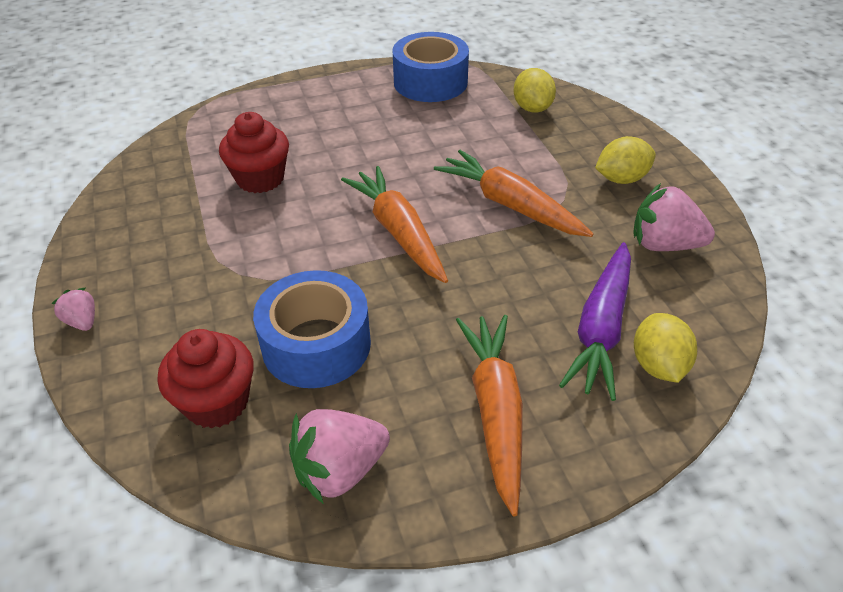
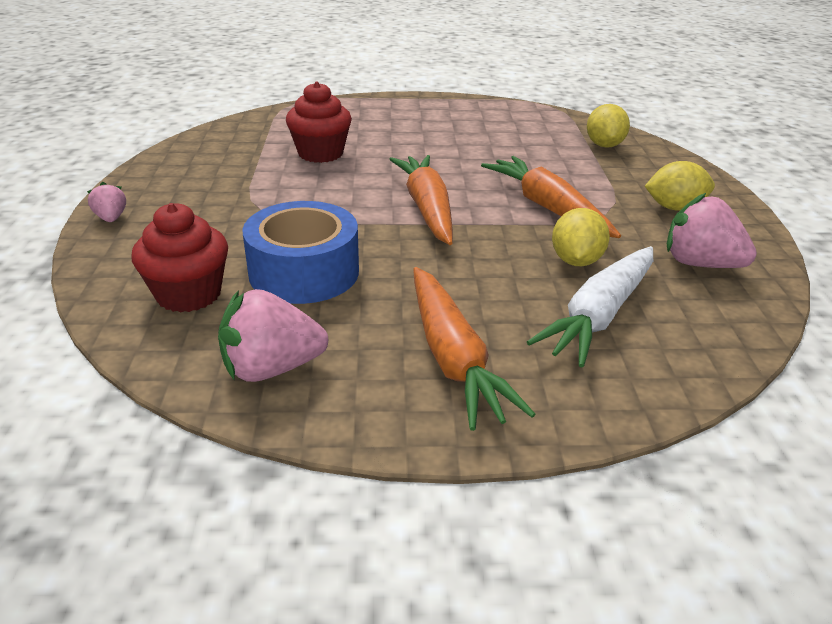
camera: 15 degrees right, 10 degrees down
(430, 82) = (512, 114): blue tape -> none
(495, 412) = (453, 357): orange carrot -> orange carrot turned 150 degrees clockwise
(601, 328) = (599, 315): purple carrot -> white carrot
(658, 365) = (650, 357): yellow lemon -> yellow lemon (576, 261)

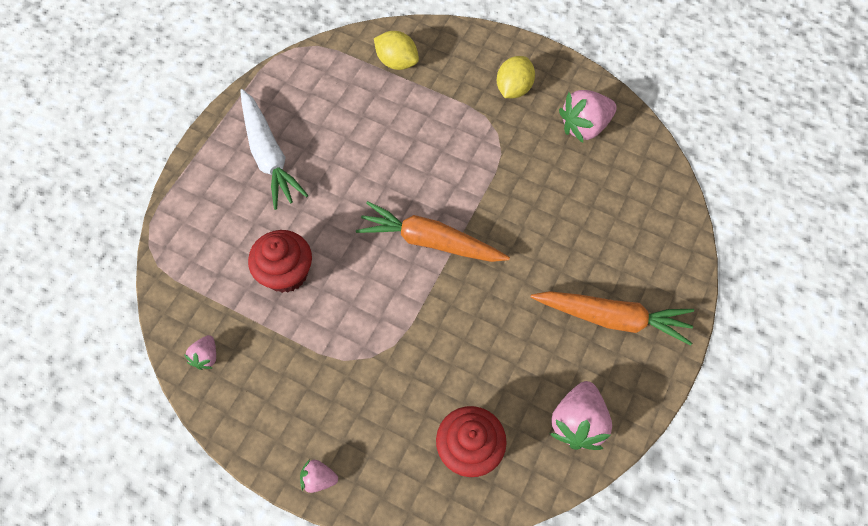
camera: 60 degrees left, 30 degrees up
(210, 143) = (206, 356): none -> pink strawberry
(304, 272) = (477, 362): blue tape -> none
(548, 208) = (472, 163): orange carrot -> none
(576, 261) = (547, 191): yellow lemon -> none
(599, 315) = (609, 217): white carrot -> white carrot (269, 155)

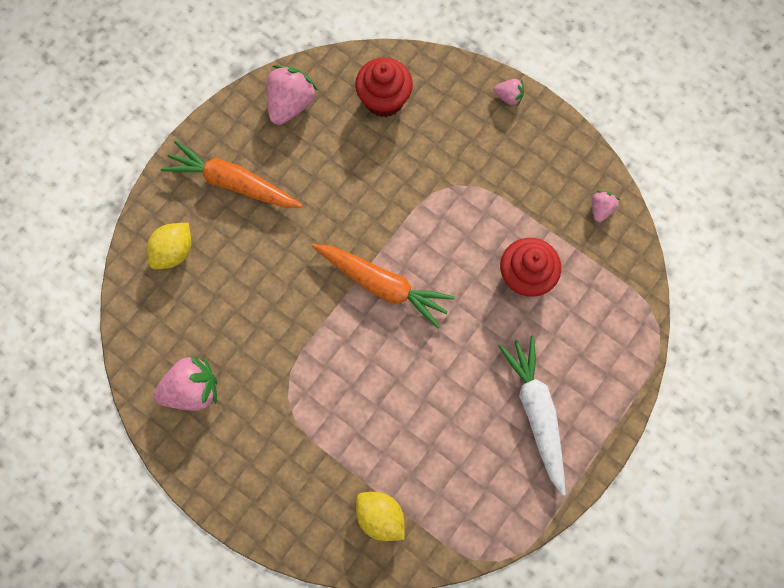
camera: 170 degrees left, 10 degrees up
(513, 88) = (255, 453): yellow lemon -> yellow lemon (174, 251)

